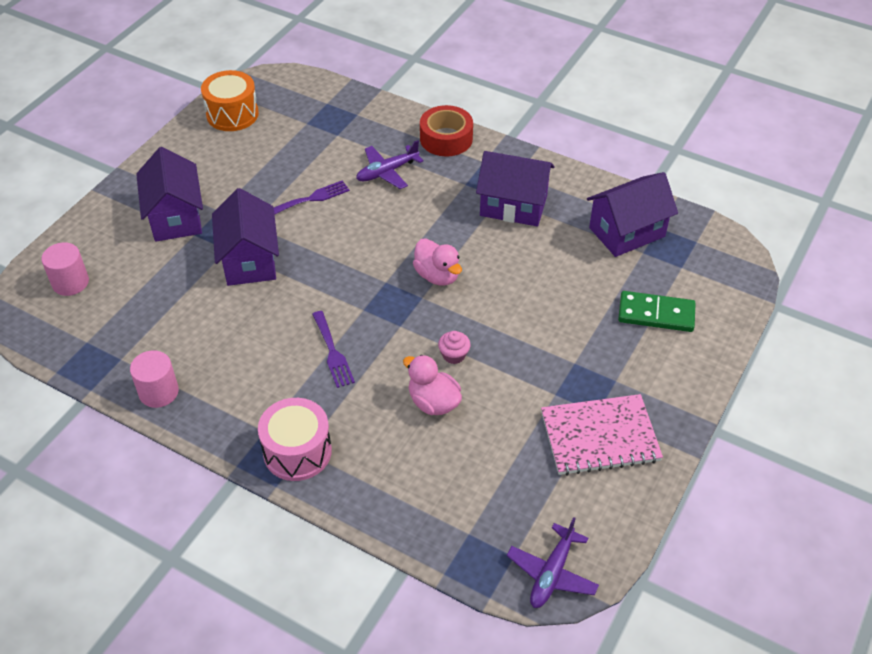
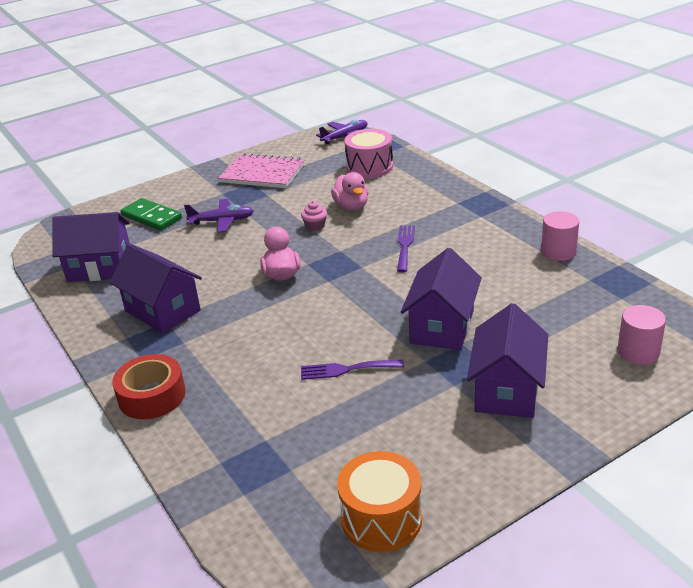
camera: 150 degrees left, 15 degrees down
(297, 451) = (462, 202): pink drum -> pink drum (369, 167)
(387, 172) = (247, 376): purple plane -> purple plane (222, 221)

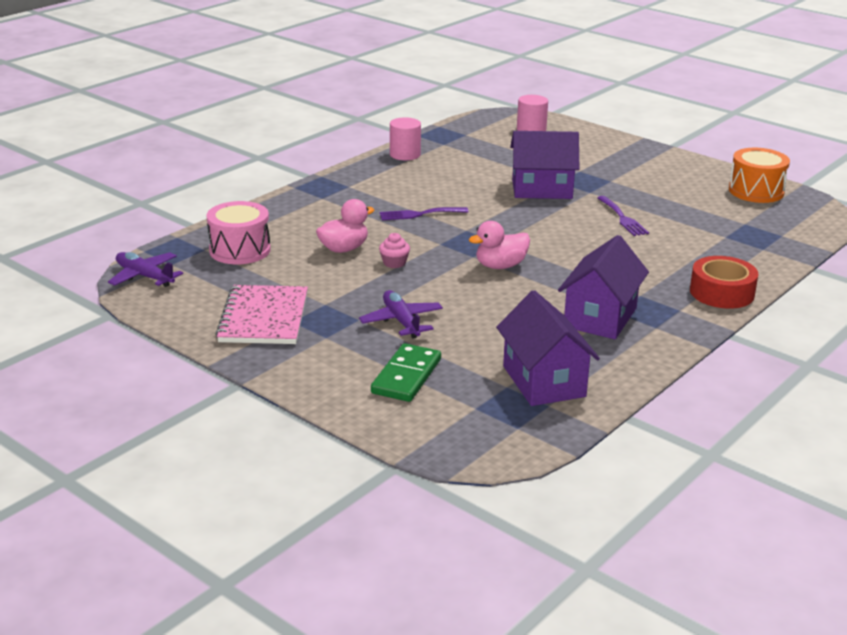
camera: 110 degrees left, 5 degrees down
(507, 390) = (603, 164): purple house -> none

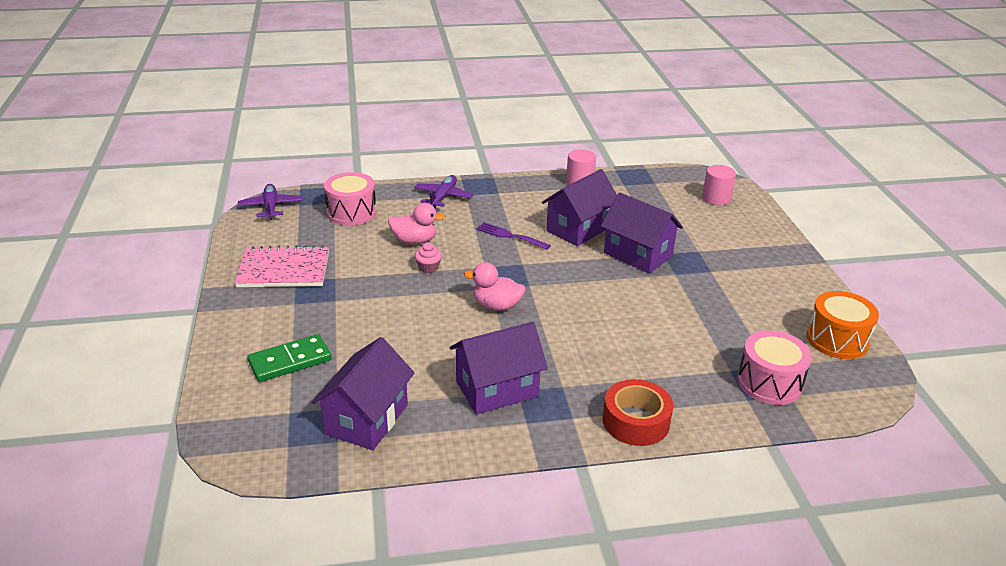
camera: 40 degrees right, 5 degrees up
(264, 318) = (284, 269): pink notebook -> pink notebook turned 45 degrees clockwise
(401, 321) = (357, 316): purple plane -> purple plane (443, 197)
(465, 188) = (578, 229): none -> purple house
(623, 218) = (664, 310): purple fork -> none
(759, 233) = (769, 383): none -> pink drum

